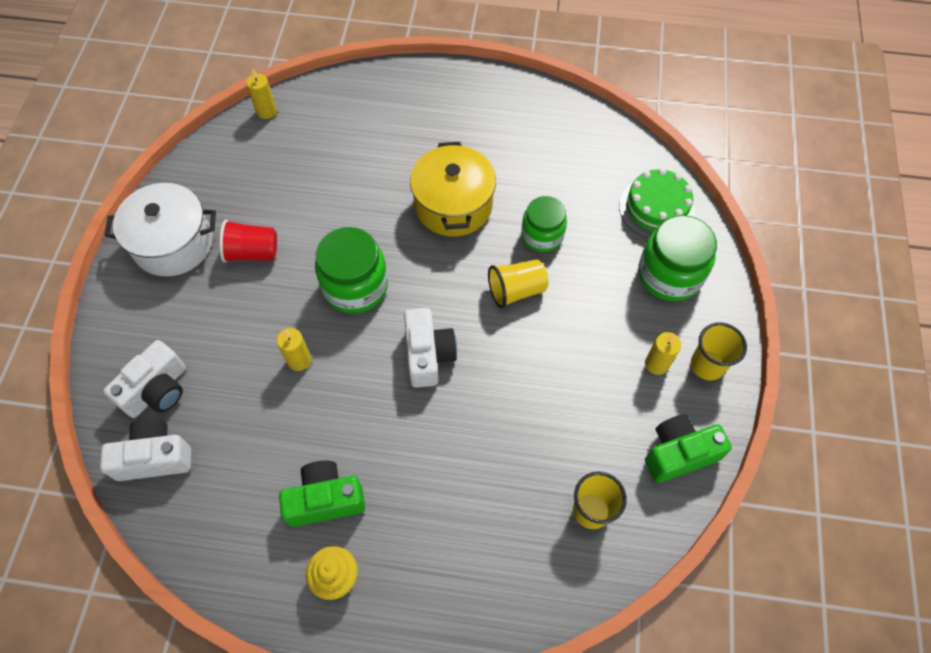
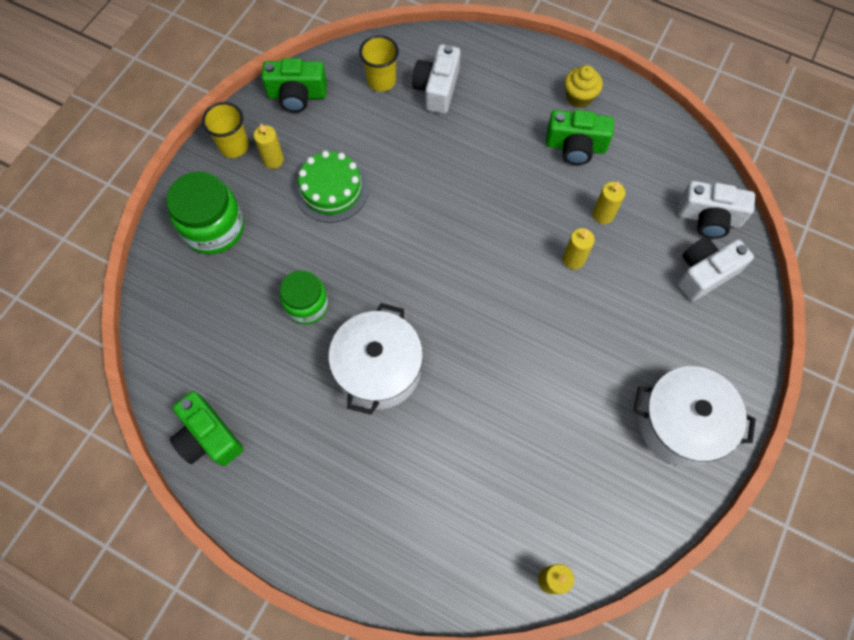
camera: 160 degrees left, 5 degrees up
(252, 252) = (599, 384): red cup -> none
(276, 421) = (603, 214): none -> yellow candle
(355, 286) = (505, 313): green jar -> none
(428, 355) = (459, 227): white camera -> white camera (437, 89)
(453, 205) = (378, 369): yellow pot -> white pot
(516, 290) = (357, 259): yellow cup -> none
(566, 119) = (208, 437): none -> green camera
(656, 208) = (182, 296): green cake -> green cake (331, 190)

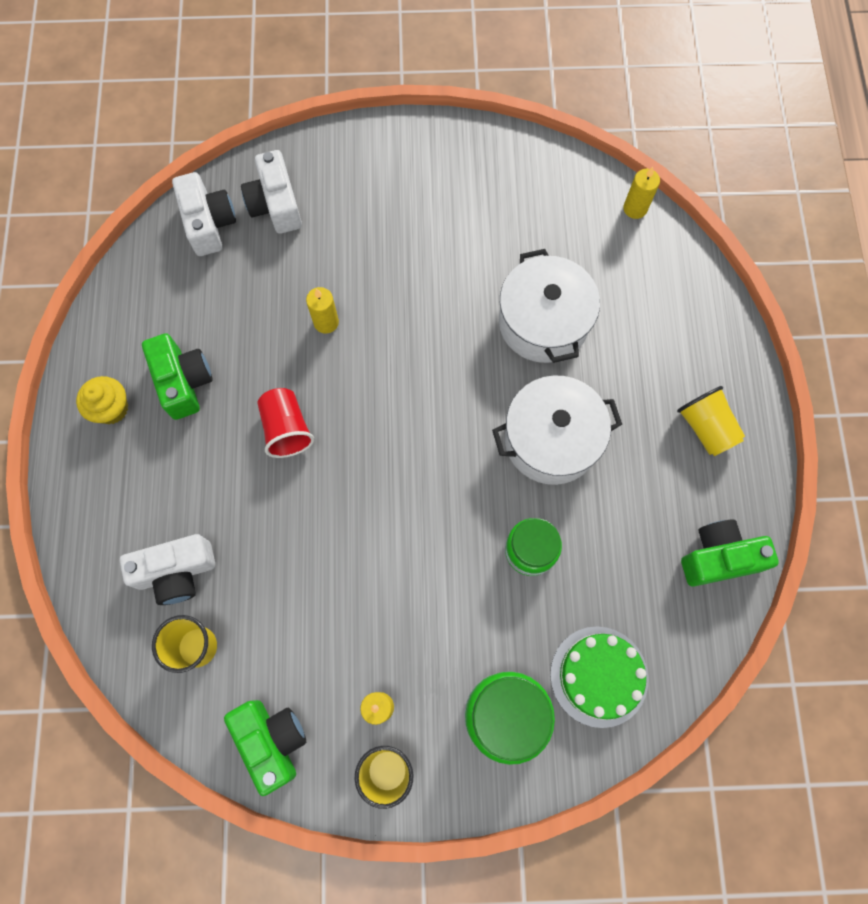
camera: 120 degrees left, 5 degrees up
(208, 437) = (718, 557): green camera -> green camera turned 120 degrees counterclockwise
(311, 499) = (705, 428): none -> yellow cup
(331, 190) = (381, 611): green cake -> green cake (599, 676)
(499, 193) = (286, 429): none -> red cup
(603, 214) = (257, 318): yellow candle -> none
(681, 423) = (440, 168): white pot -> white pot (543, 322)
(704, 273) = (275, 205): white camera -> white camera turned 45 degrees clockwise

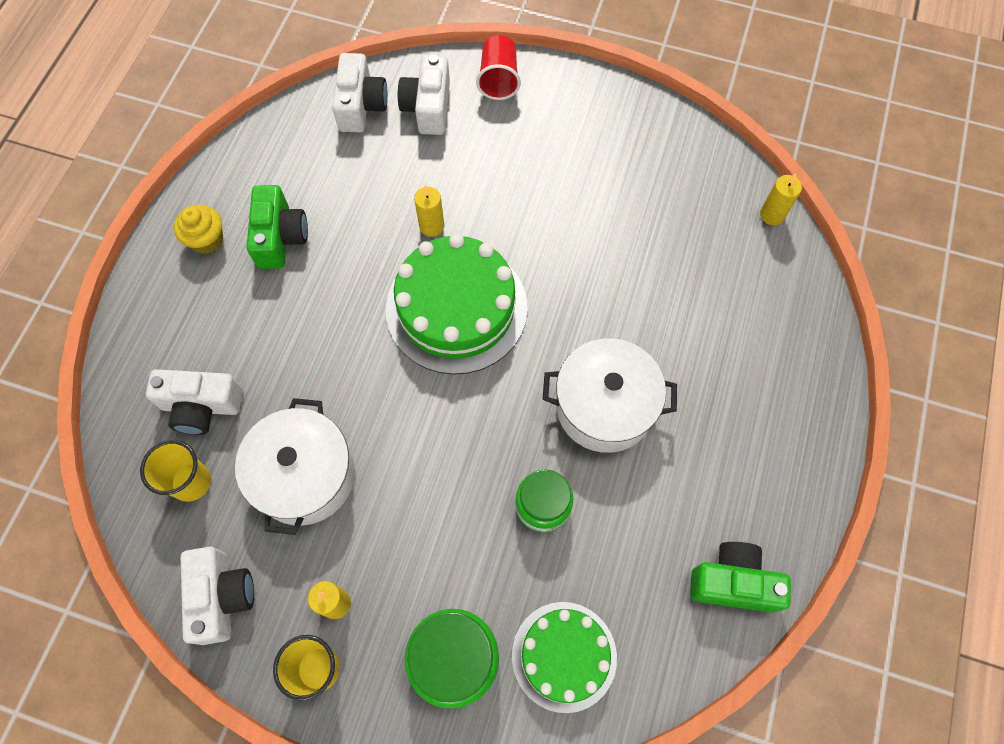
camera: 20 degrees right, 5 degrees down
(272, 740) = (222, 597): green camera -> white camera
(286, 429) = (355, 311): red cup -> red cup (498, 80)
(381, 394) = (456, 308): none -> green cake
(543, 322) = (639, 292): white pot -> white pot (304, 476)
(705, 428) = (767, 448): yellow cup -> none

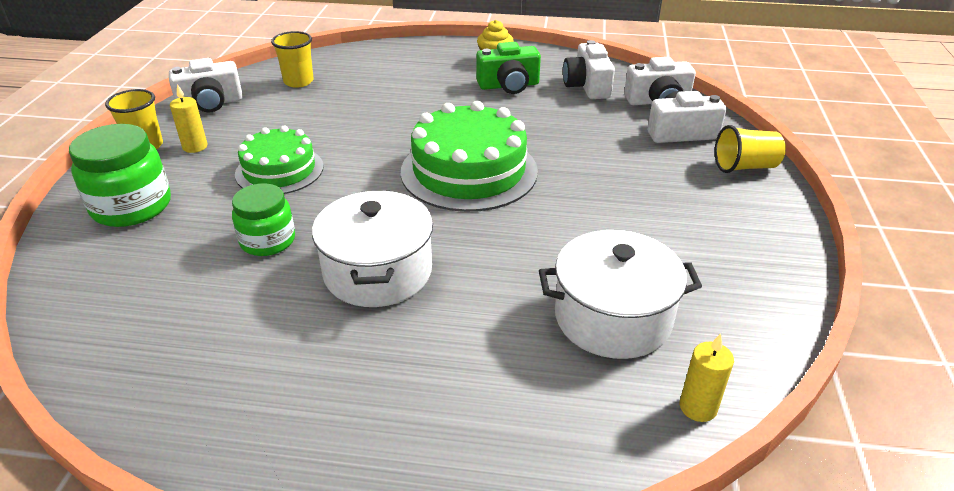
camera: 80 degrees right, 30 degrees down
(201, 406) = (357, 77): white camera -> white camera (587, 86)
(304, 476) = (302, 121): white pot -> white pot (612, 317)
(431, 226) = (551, 149): yellow candle -> none
(498, 80) = (744, 167): red cup -> yellow cup
(564, 656) = (114, 268): green cake -> green cake (279, 170)
(733, 582) = (159, 393): green camera -> none

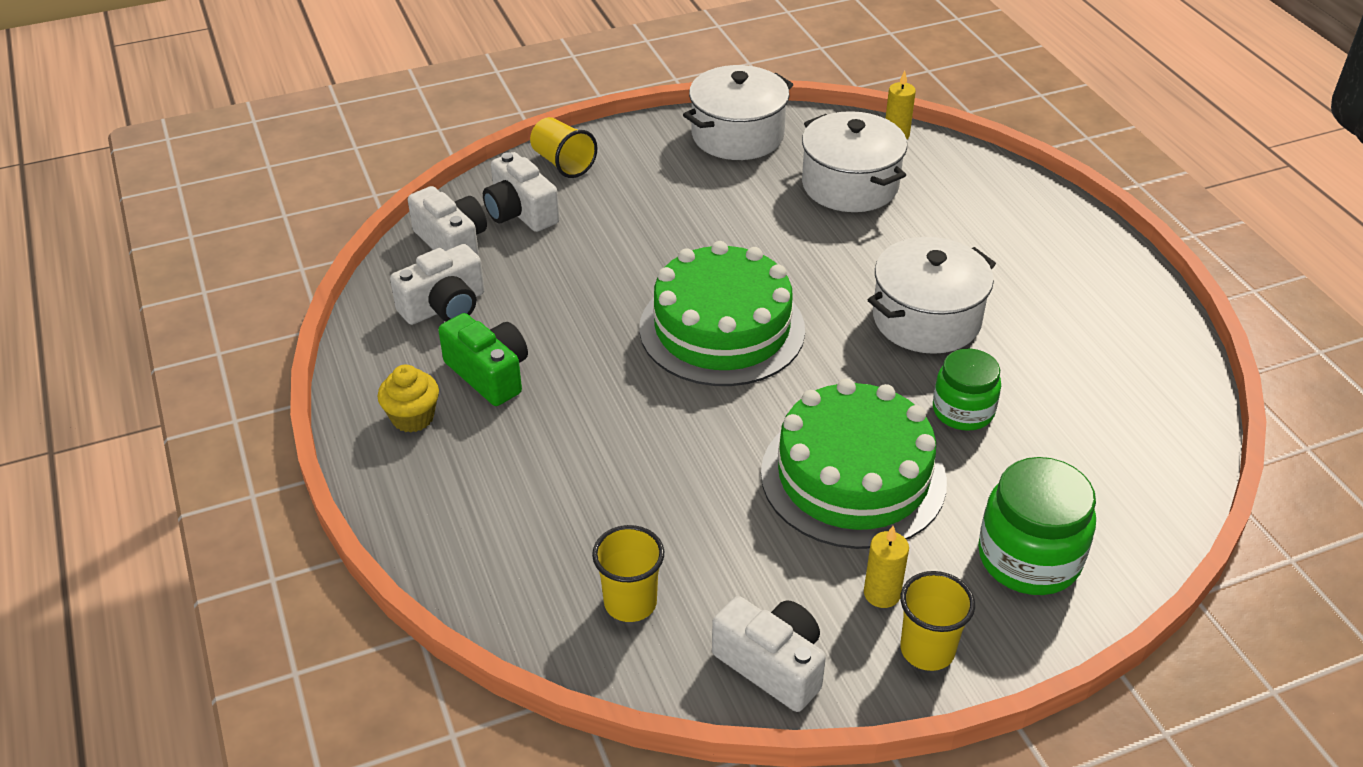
camera: 120 degrees left, 5 degrees up
(279, 170) = (853, 477): green cake -> green cake, size x1.58
(752, 277) = (737, 135): none -> white pot

